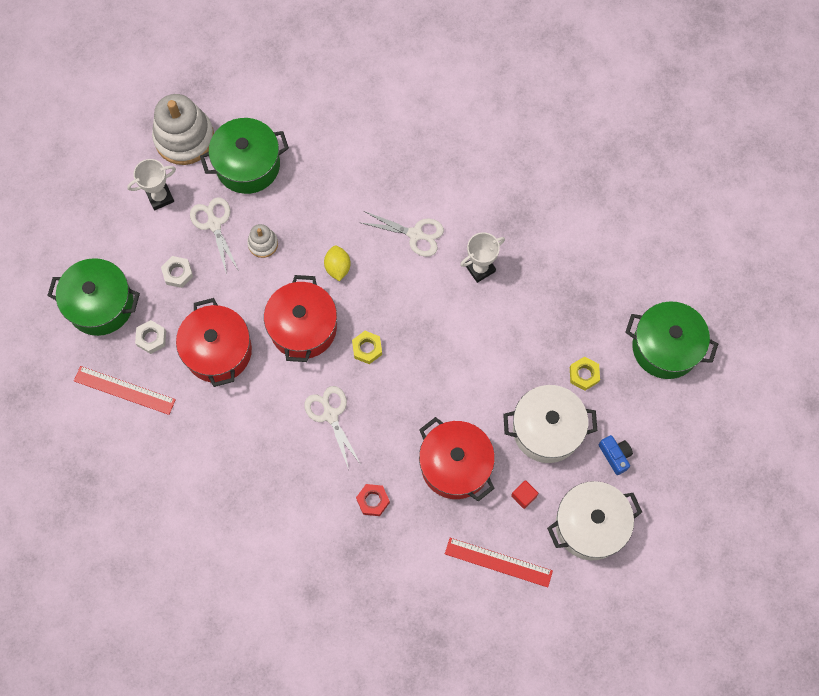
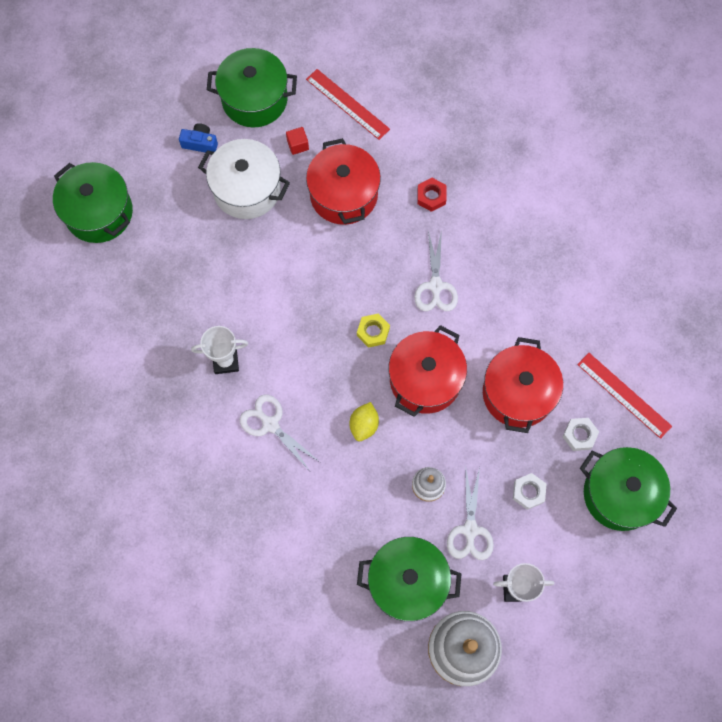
camera: 155 degrees left, 0 degrees up
(584, 375) = (186, 221): yellow nut -> none
(590, 525) = (254, 99): white pot -> green pot
(615, 455) = (200, 143): blue camera -> blue camera turned 105 degrees clockwise

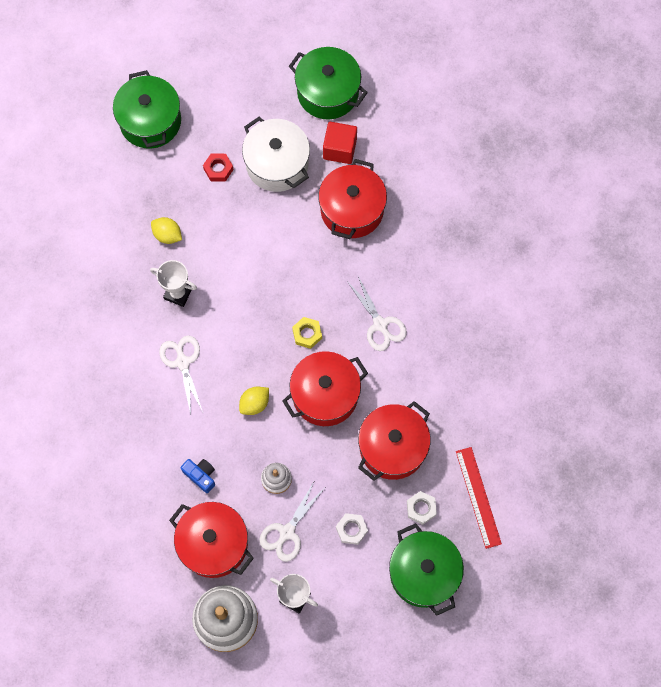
camera: 30 degrees right, 0 degrees up
(181, 311) = (167, 235): none -> yellow lemon
(200, 143) = (262, 106): blue camera -> blue camera (200, 475)
(298, 145) = (339, 149): red cube -> red cube, size x1.75
(347, 104) = (401, 136): red ruler -> none
(407, 582) = (213, 544): green pot -> red pot
(431, 196) = (422, 249): red nut -> red nut (218, 169)
(435, 286) = (380, 324): white scissors -> white scissors turned 60 degrees counterclockwise

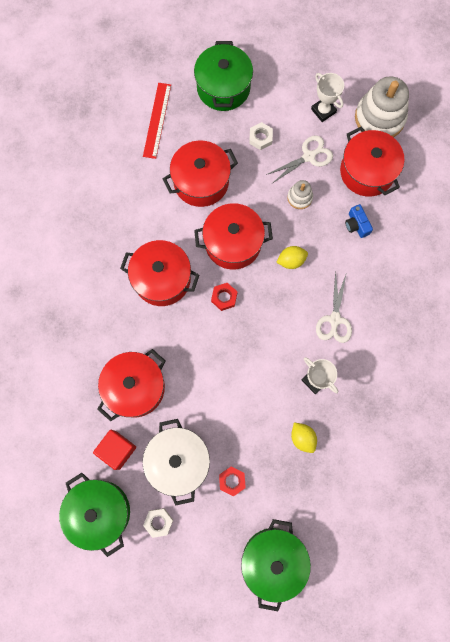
camera: 155 degrees left, 5 degrees up
(307, 334) = (224, 297): yellow nut -> red nut
(380, 324) = (162, 279): white scissors -> red pot
(421, 508) = (202, 130): white nut -> white nut (158, 522)

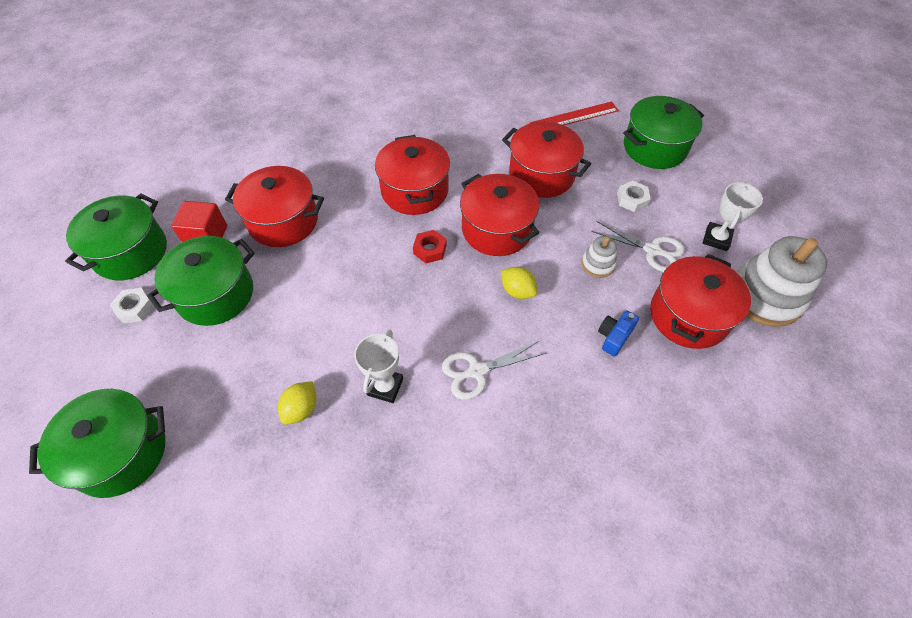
camera: 60 degrees right, 20 degrees down
(178, 461) = (215, 294): white pot -> green pot
(232, 481) = (212, 357): red nut -> none

